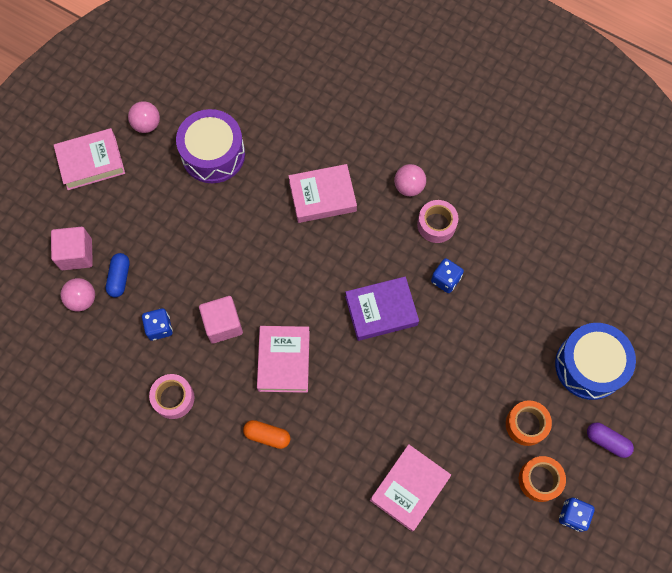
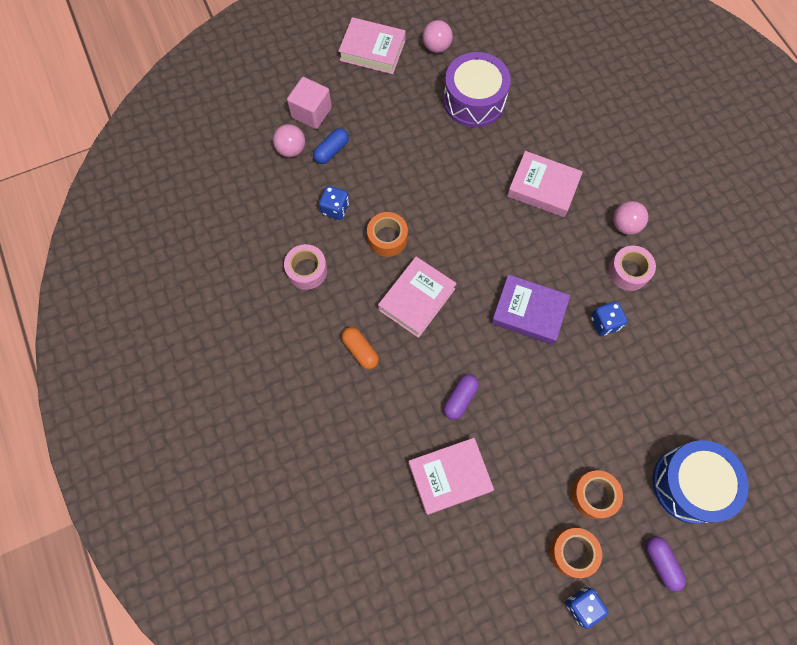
camera: 35 degrees right, 0 degrees up
(223, 324) = (387, 238): pink cube -> orange tape
(375, 419) = (460, 399): none -> purple capsule

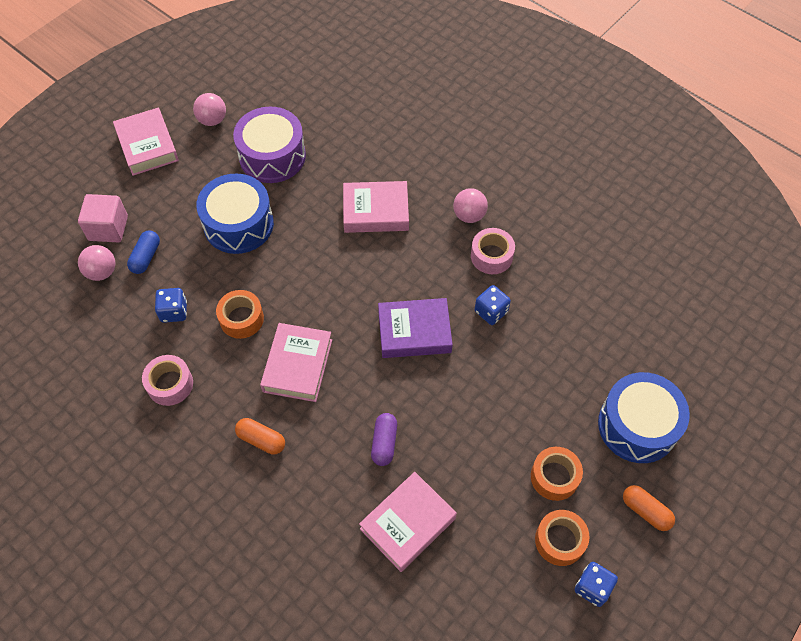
camera: 25 degrees left, 10 degrees down
(372, 50) = (147, 146): pink book -> pink book turned 75 degrees clockwise
(419, 152) = (238, 224): none -> blue drum
(661, 563) = (645, 511): purple capsule -> orange capsule

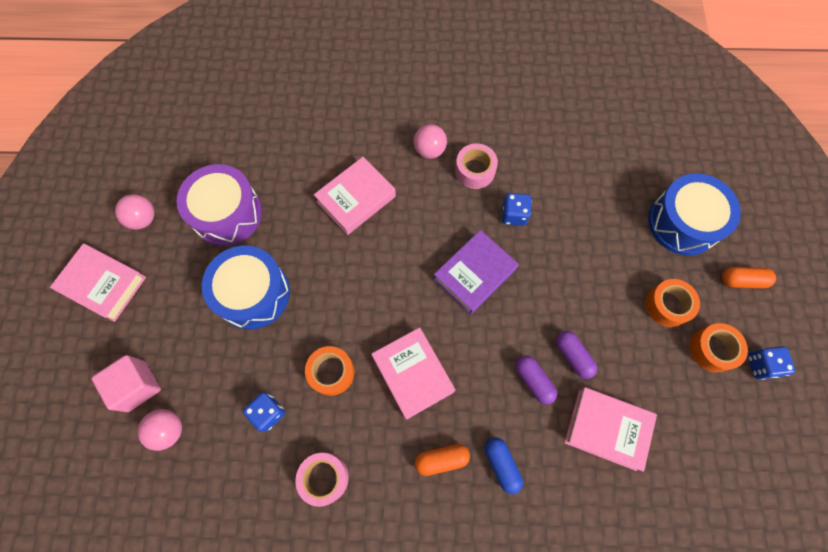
camera: 40 degrees left, 10 degrees up
(146, 257) = (197, 385): blue capsule -> blue capsule (501, 465)
(407, 523) = (606, 429): pink book -> pink book turned 75 degrees counterclockwise
(434, 450) = (573, 356): none -> purple capsule

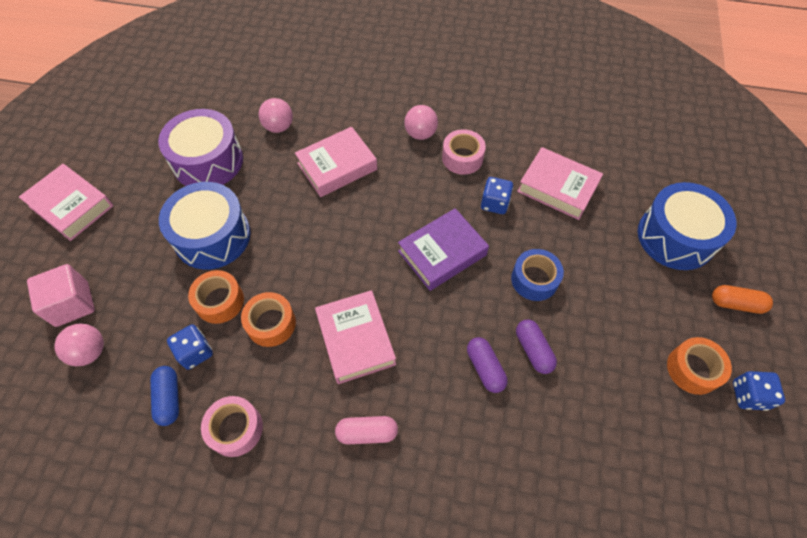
camera: 10 degrees right, 10 degrees down
(143, 219) = (127, 155): pink ball -> pink ball (279, 127)
(441, 459) = (367, 432): orange capsule -> pink capsule
(501, 465) = (432, 450): blue capsule -> blue capsule (169, 398)
(563, 287) = (534, 279): none -> blue tape
(606, 429) = (559, 433): pink book -> pink book (557, 187)
(667, 305) = (647, 316): orange tape -> orange tape (220, 301)

